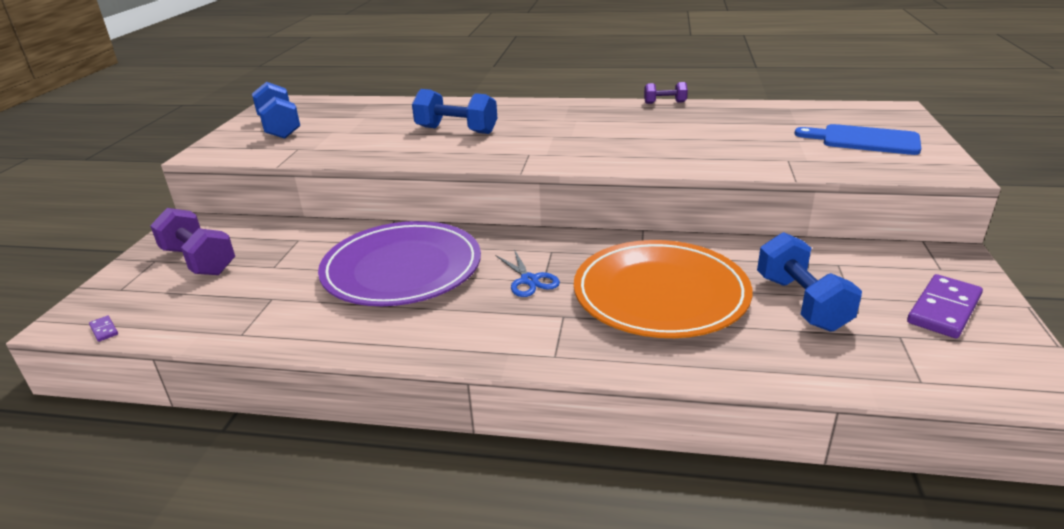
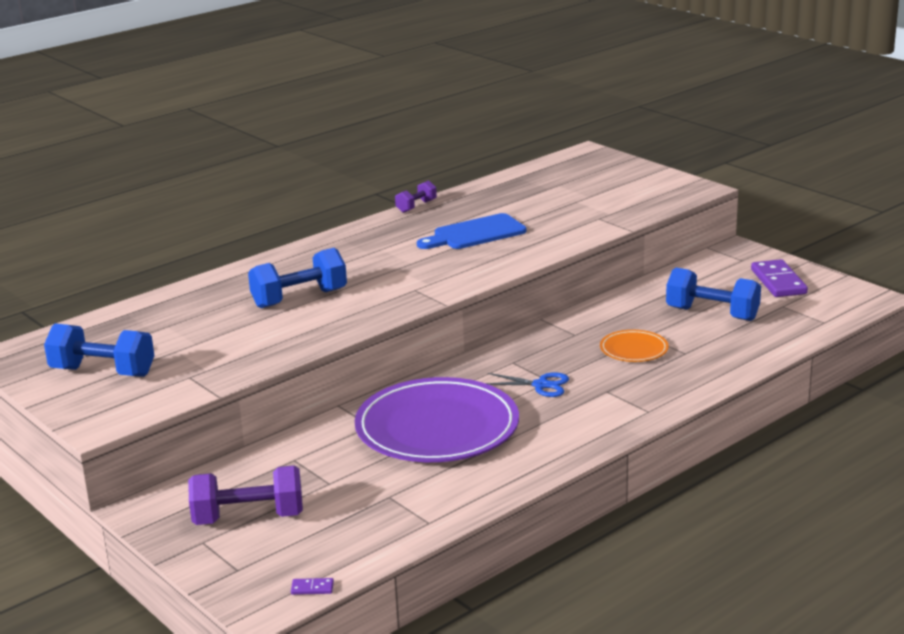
camera: 50 degrees left, 5 degrees down
(660, 294) = (634, 349): orange plate -> orange plate, size x0.45
(864, 140) = (614, 185): blue cutting board -> blue cutting board (475, 233)

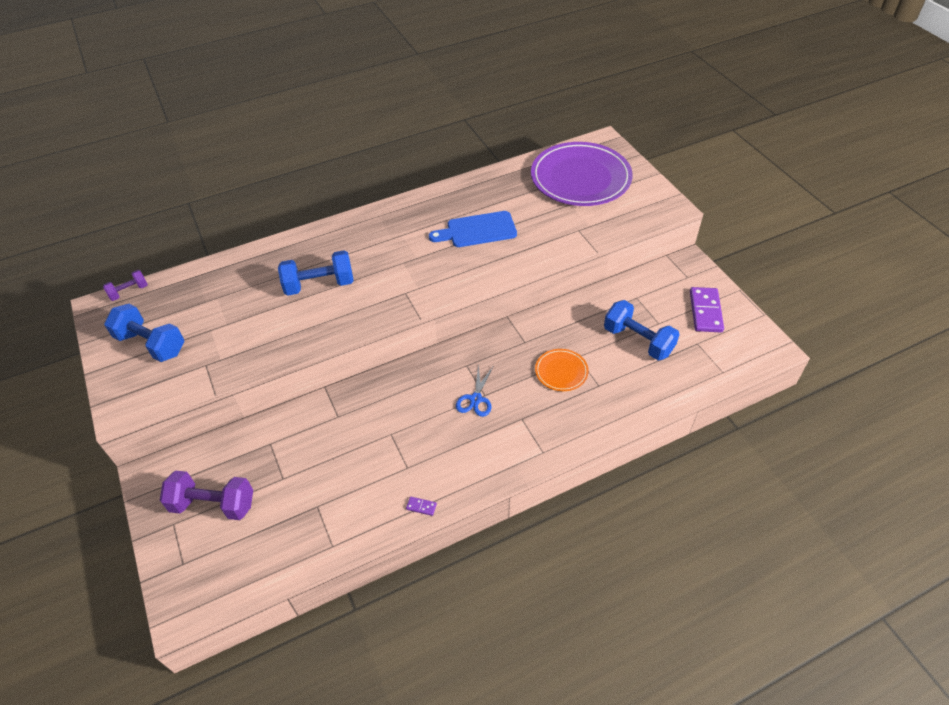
camera: 15 degrees right, 25 degrees up
(312, 588) = (222, 601): purple domino -> purple domino (421, 506)
(416, 206) = (448, 186): purple dumbbell -> purple dumbbell (129, 291)
(437, 428) = (382, 432): purple plate -> purple plate (580, 178)
(541, 385) = (475, 399): blue scissors -> blue scissors turned 75 degrees clockwise

